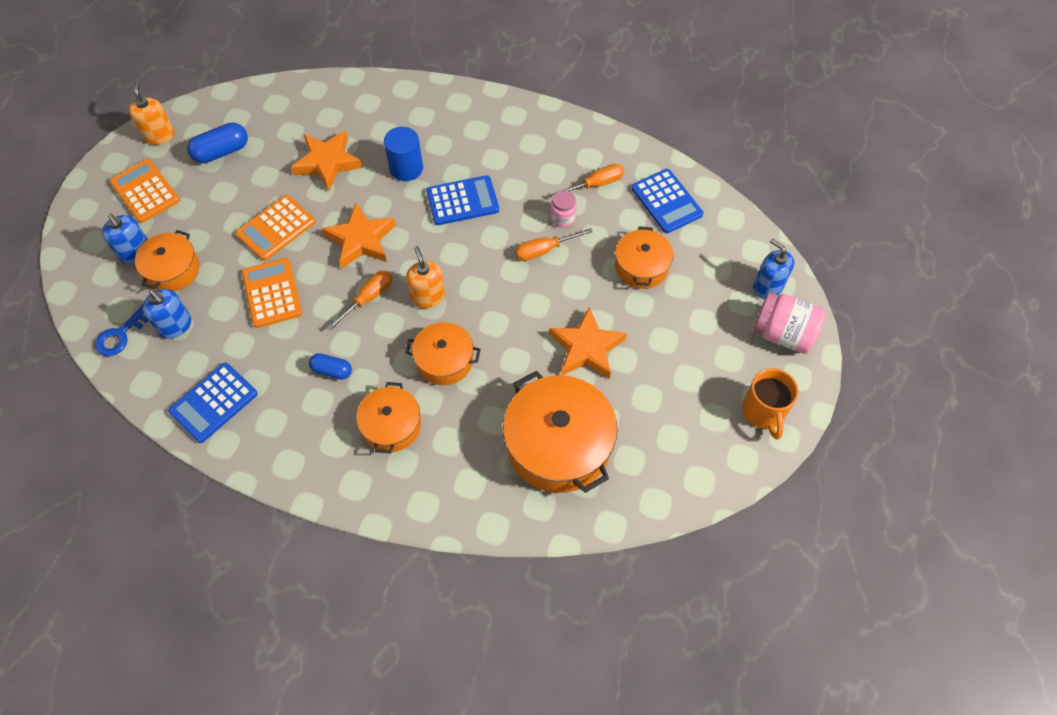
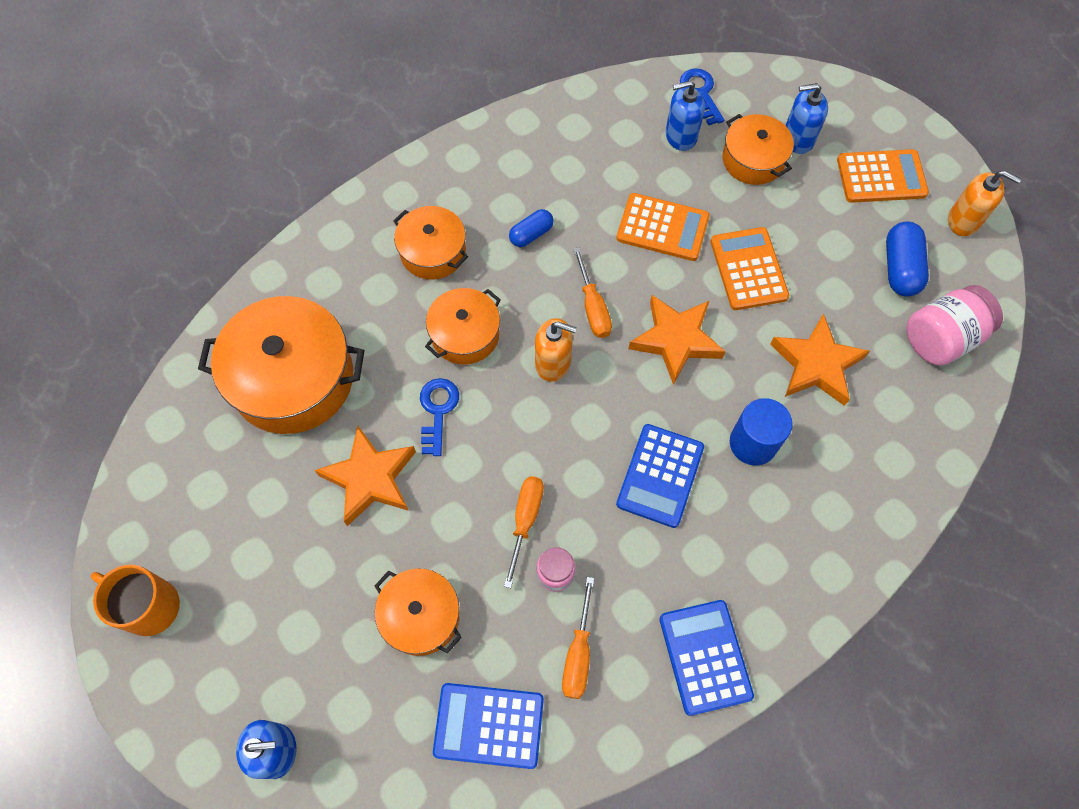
camera: 125 degrees right, 5 degrees up
(213, 402) = (570, 131): blue calculator -> blue calculator (705, 657)
(512, 340) = (437, 410): none -> blue key
(783, 334) = (208, 713): pink jar -> pink jar (941, 338)

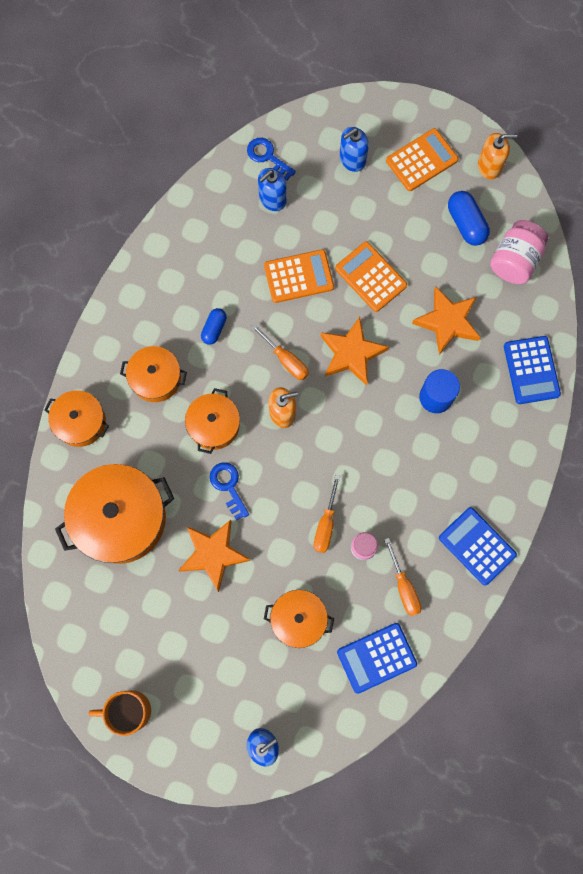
camera: 30 degrees left, 10 degrees up
(525, 520) = (325, 525): orange screwdriver -> orange screwdriver turned 150 degrees counterclockwise
(660, 475) = (391, 450): blue calculator -> blue calculator (531, 370)
(753, 160) = (331, 192): orange pot -> orange pot (80, 422)

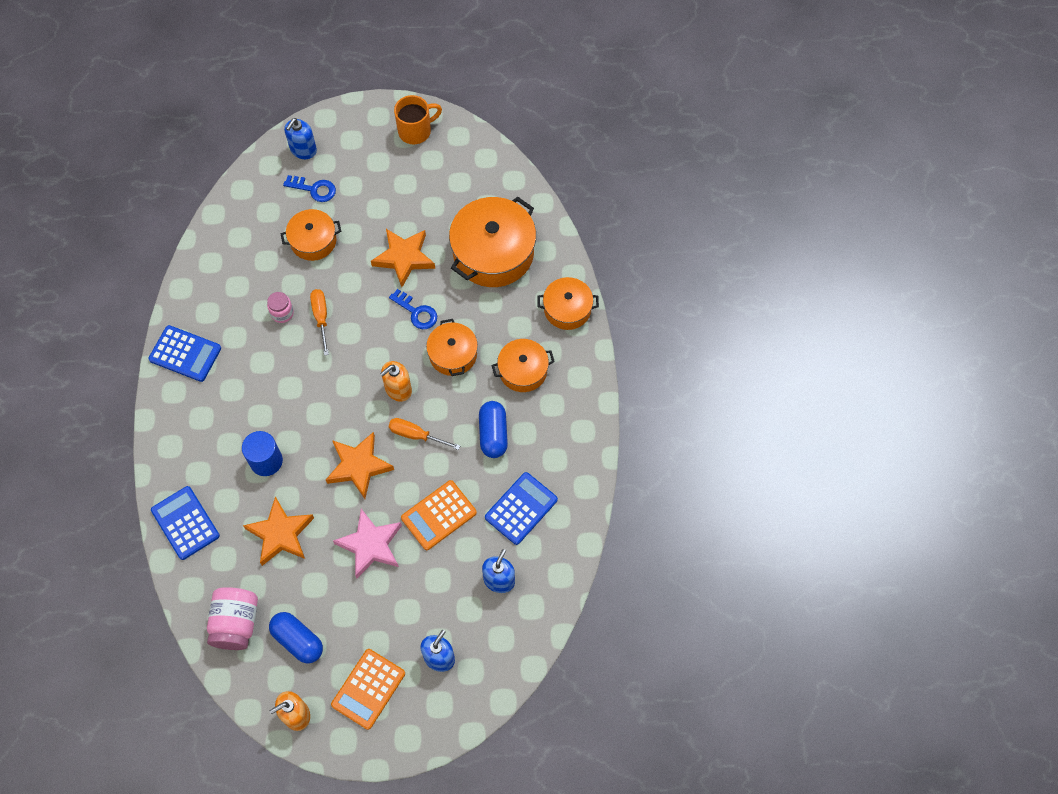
camera: 155 degrees right, 10 degrees down
(214, 329) = (493, 434): blue capsule -> blue capsule, size x1.56
(267, 157) = (525, 621): blue key -> blue key (314, 189)
(371, 277) = (370, 545): orange calculator -> pink star
(376, 657) = (239, 240): blue calculator -> blue calculator (521, 508)
(404, 587) = (236, 298): orange screwdriver -> none

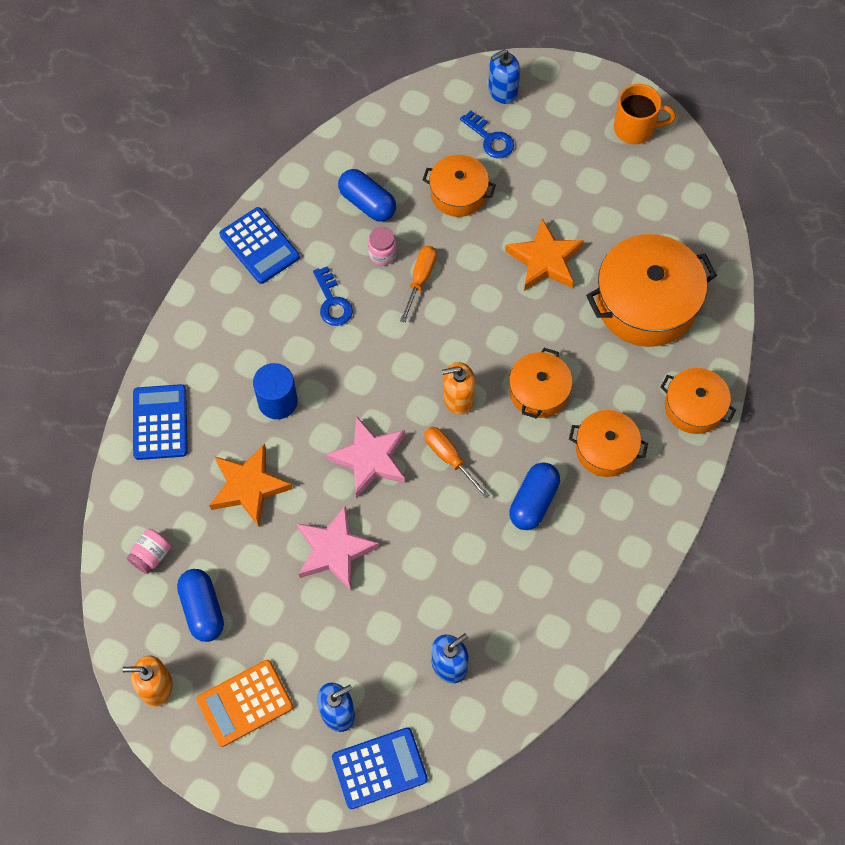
camera: 30 degrees right, 0 degrees up
(236, 623) = (151, 555): pink jar -> pink jar, size x0.57
(249, 281) = (367, 203): none -> blue capsule
(359, 466) = (370, 459): orange star -> pink star
(417, 312) = (525, 326): blue key -> blue key (332, 302)
(438, 515) = (424, 558): orange calculator -> none
(521, 508) = (517, 600): blue calculator -> blue calculator (379, 768)

